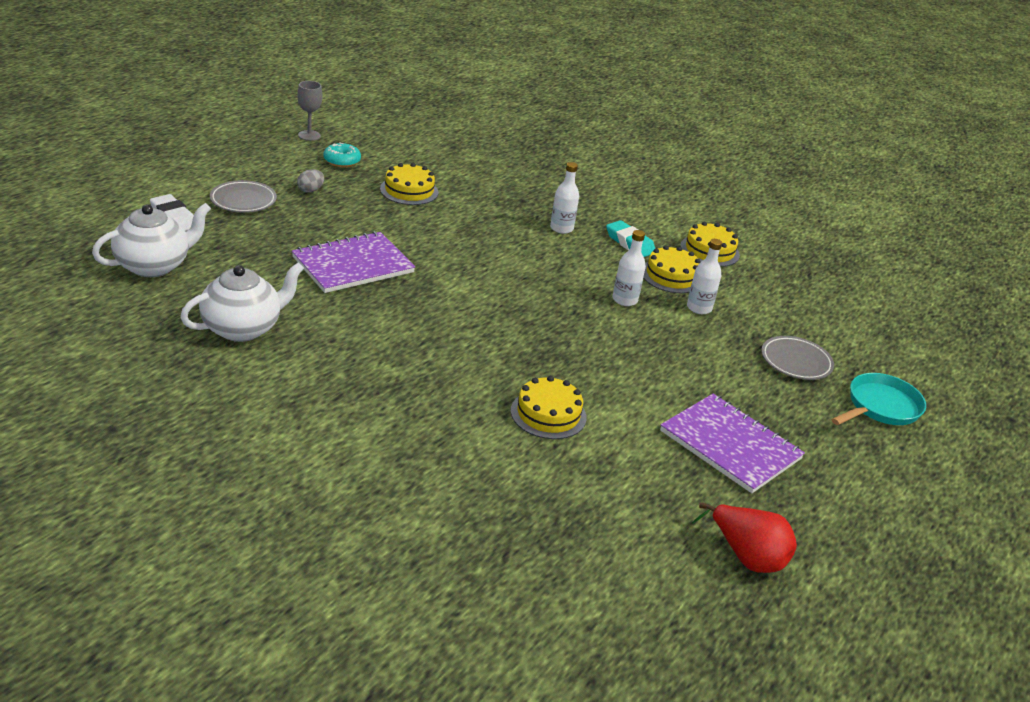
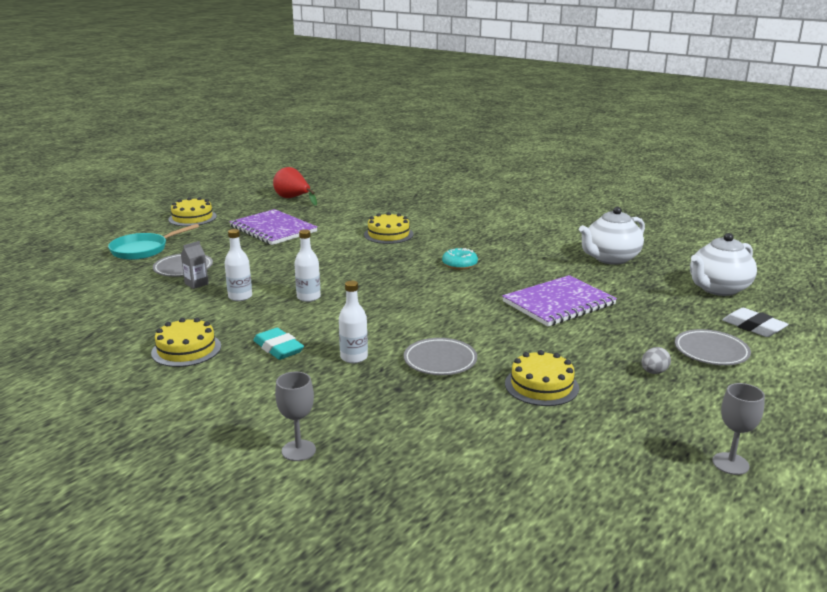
camera: 175 degrees left, 10 degrees down
(342, 161) = (650, 420): turquoise donut -> turquoise donut (459, 264)
(487, 218) = (440, 361): none -> grey plate
(584, 171) = (298, 450): none -> grey goblet
(671, 276) = (249, 320): yellow cake -> yellow cake (192, 218)
(760, 333) = (196, 284): none -> grey carton

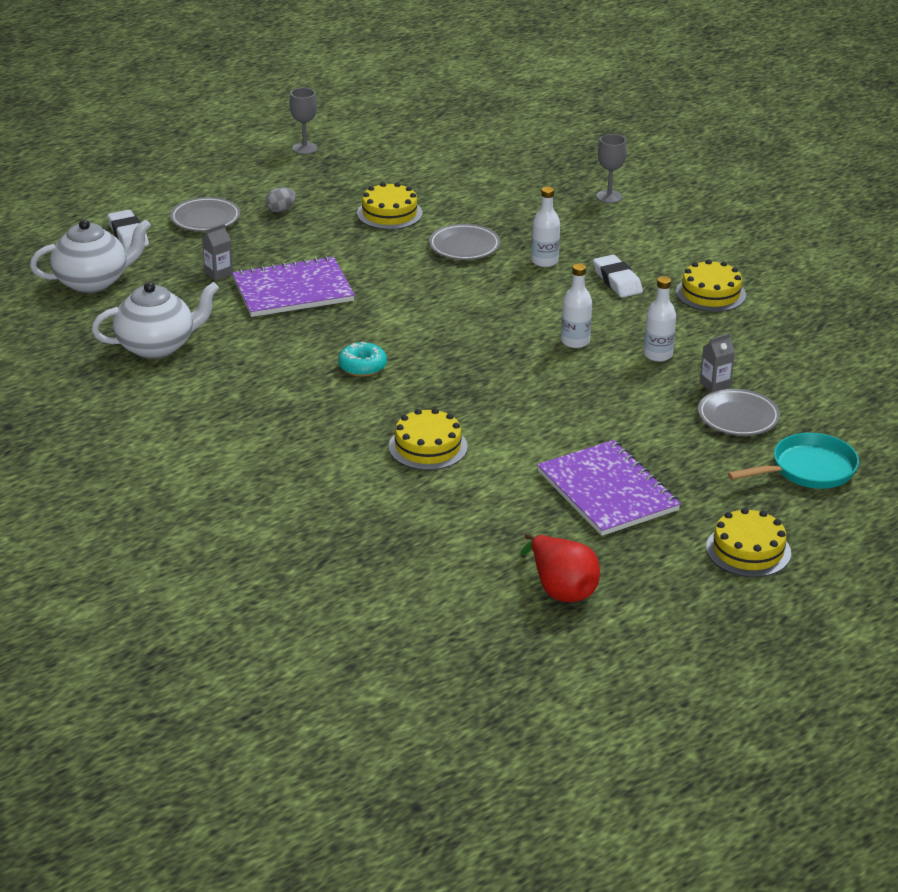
camera: 165 degrees left, 10 degrees up
(278, 348) = (617, 281): turquoise eraser -> white eraser
(633, 307) = (218, 273): none -> grey carton

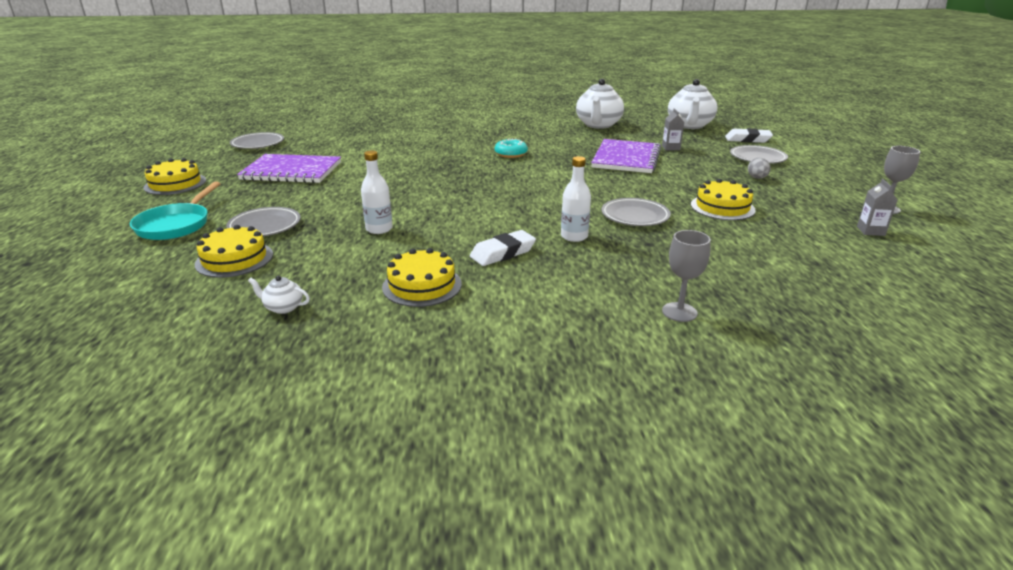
camera: 125 degrees right, 5 degrees down
(428, 447) = (410, 149): yellow cake -> yellow cake (234, 259)
(561, 589) = (258, 144): red pear -> grey plate
(575, 341) = (443, 210): white bottle -> none
(617, 281) = (503, 253): white eraser -> white eraser turned 45 degrees counterclockwise
(715, 385) = (309, 233): grey carton -> grey carton (870, 231)
(815, 331) = (283, 307): none -> white teapot

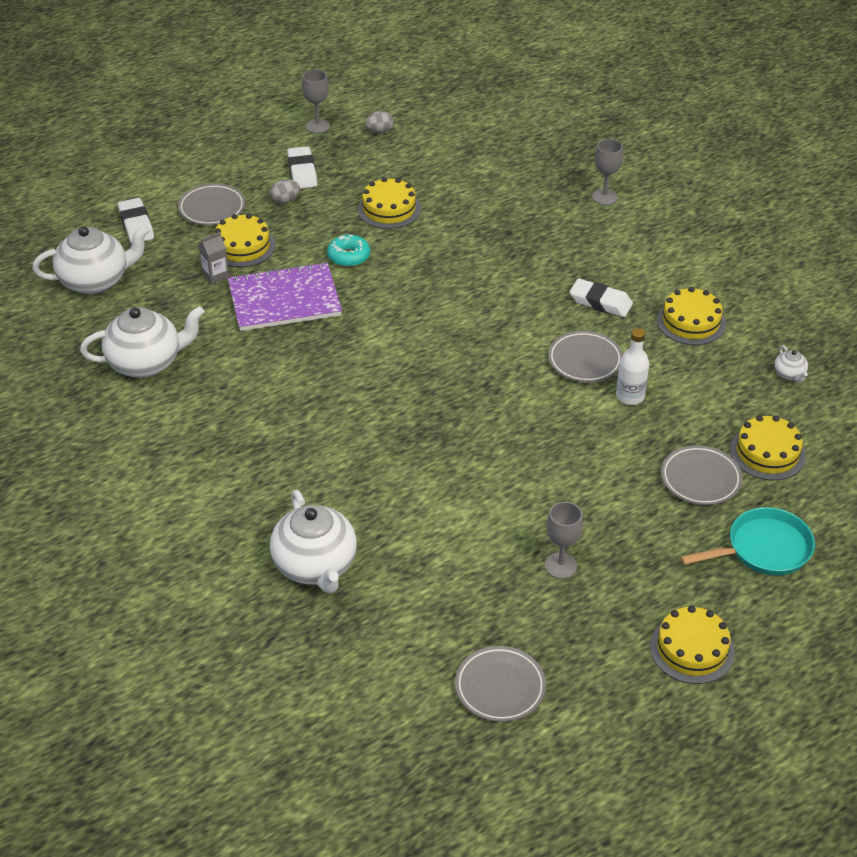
camera: 120 degrees left, 15 degrees up
(291, 171) = (560, 566): purple notebook -> grey goblet
(396, 130) = (315, 566): none -> white teapot
(511, 154) = (339, 397): turquoise donut -> turquoise donut (349, 257)
(574, 236) = (532, 274): white bottle -> none
(635, 216) = (456, 253): grey plate -> grey plate (585, 360)
(701, 158) = (242, 246): none -> yellow cake
(800, 190) = (302, 172): none -> white eraser
(870, 231) = (379, 131): grey carton -> grey egg

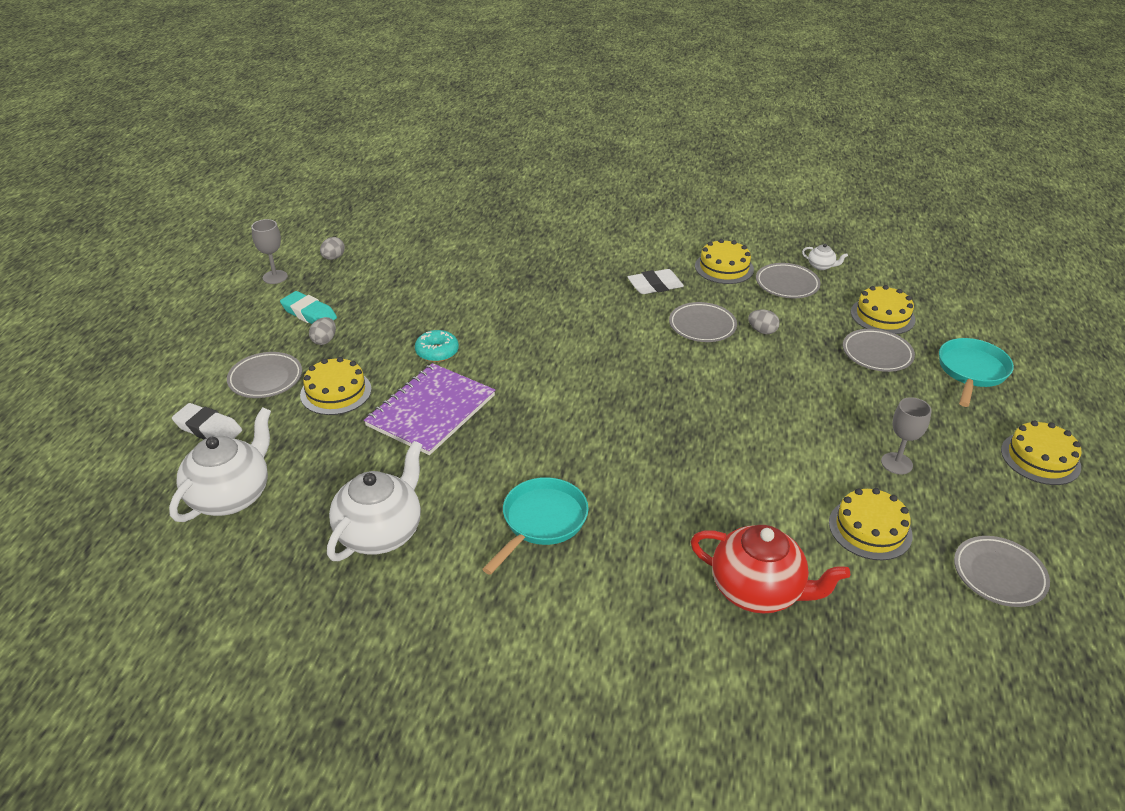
camera: 45 degrees left, 5 degrees down
(216, 276) = (344, 426): grey carton -> none
(247, 424) = (541, 522): none -> turquoise pan
(302, 172) = (309, 314): white eraser -> turquoise eraser
(315, 566) = (757, 590): white teapot -> red teapot
(389, 209) = (419, 304): yellow cake -> yellow cake (870, 529)
(604, 197) = (558, 224): grey goblet -> none
(630, 396) = (762, 331): white bottle -> grey egg
(725, 371) = (787, 284): none -> grey plate

